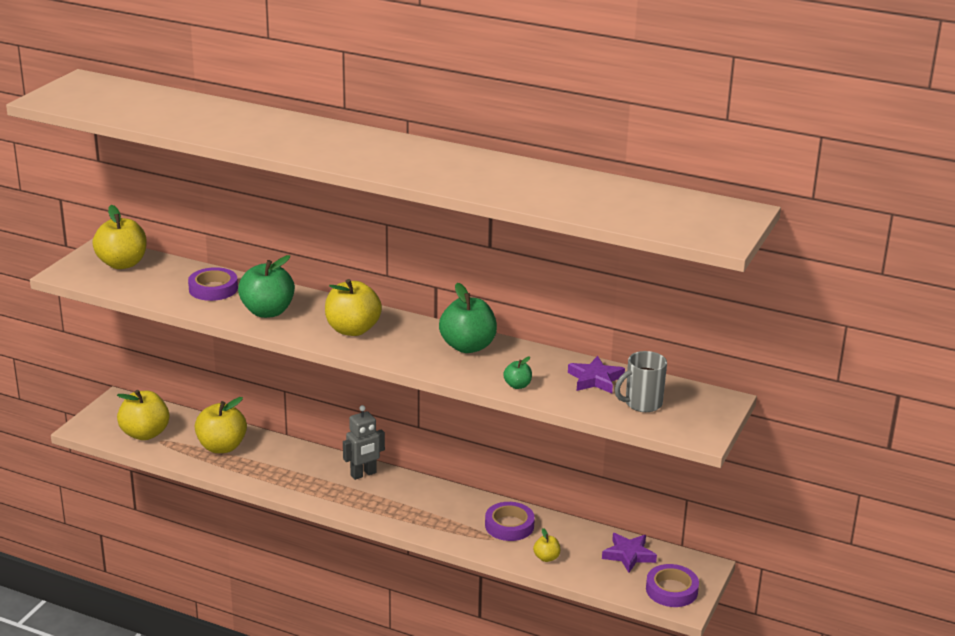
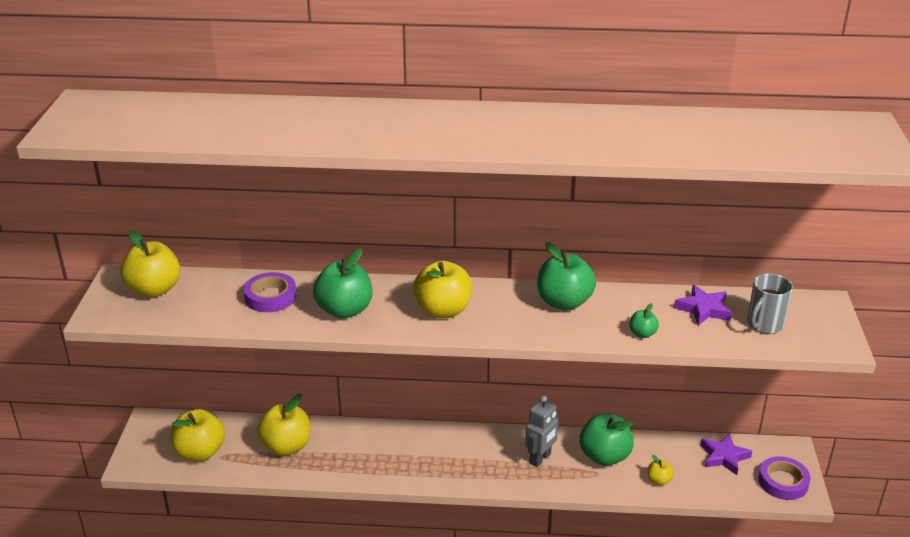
camera: 20 degrees left, 5 degrees up
(363, 474) = (440, 439): grey robot -> grey robot (540, 458)
(509, 525) = (604, 456): purple tape -> green apple

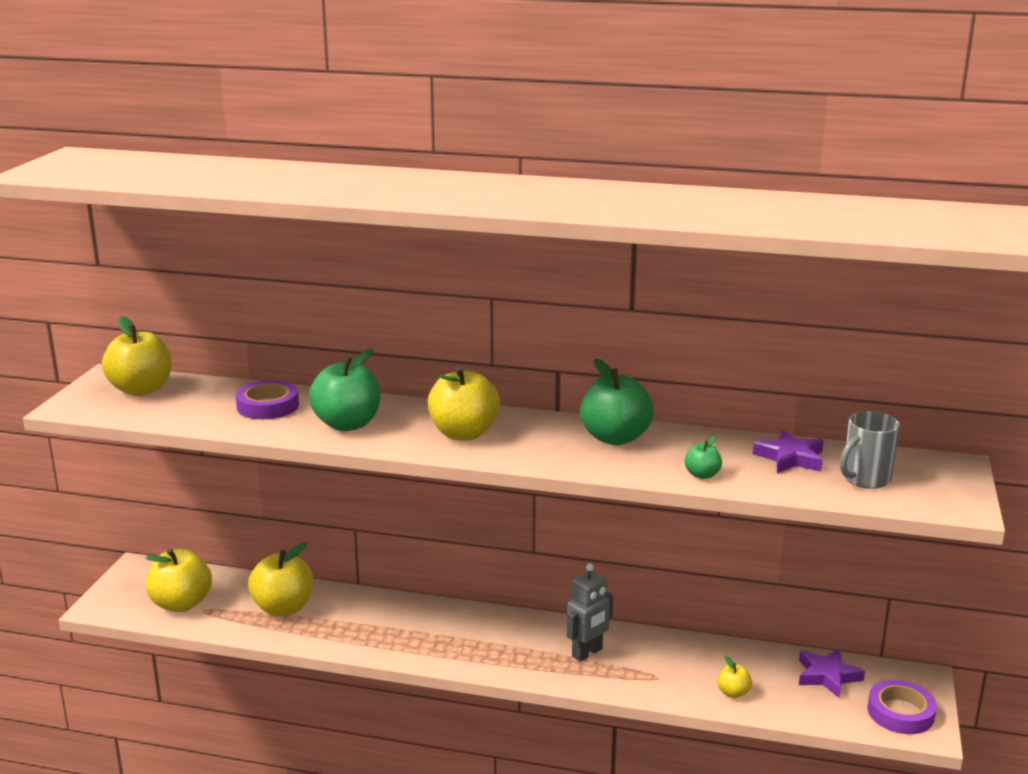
camera: 10 degrees right, 10 degrees down
(604, 456) = (670, 659): green apple -> none

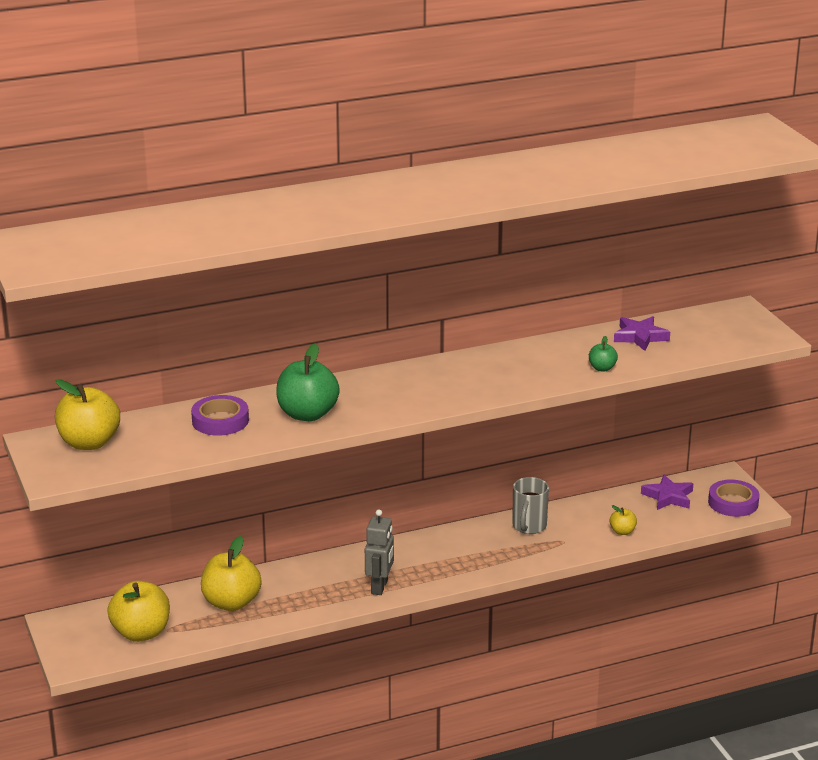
camera: 35 degrees left, 5 degrees up
(464, 433) = (404, 392): yellow apple -> none
(587, 653) = (499, 544): grey robot -> grey robot (380, 587)
(615, 438) = (511, 360): green apple -> none
(865, 479) = (701, 337): grey mug -> grey mug (529, 526)

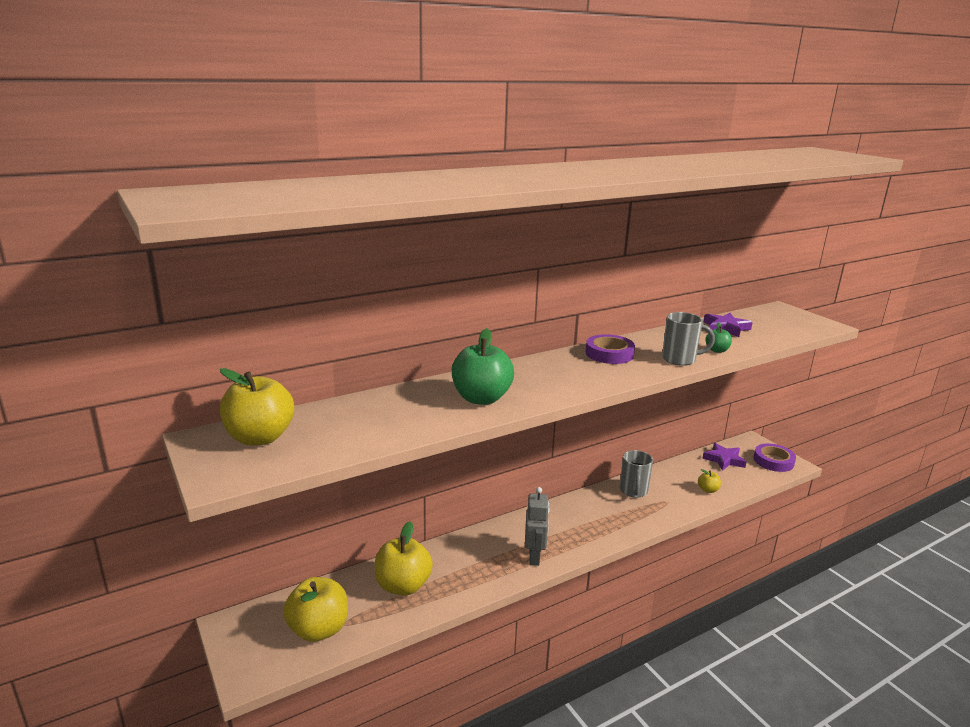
camera: 10 degrees left, 5 degrees down
(220, 421) = (397, 408): purple tape -> purple tape (609, 354)
(549, 378) = (680, 359): none -> grey mug

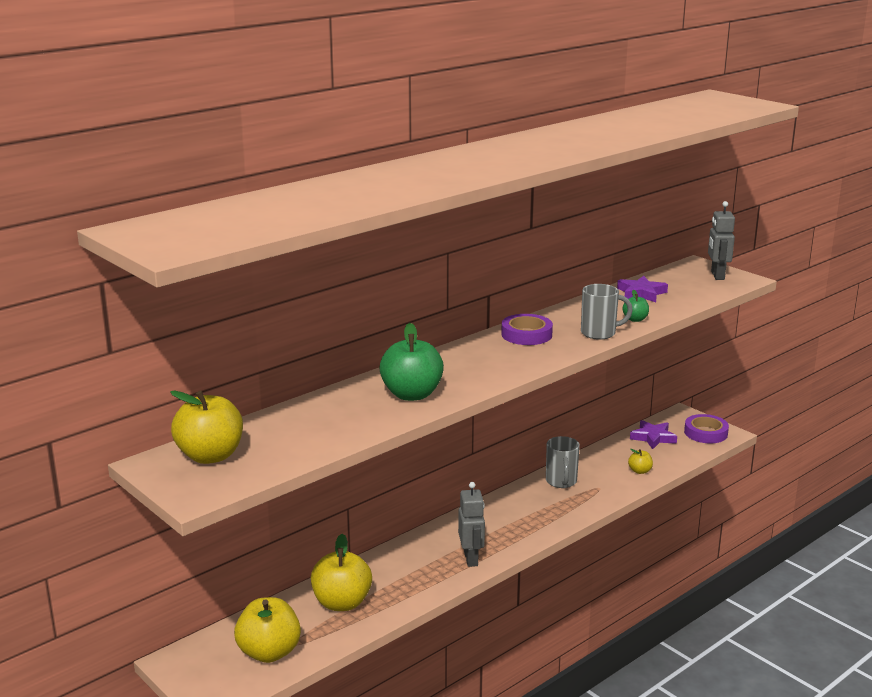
camera: 10 degrees left, 0 degrees up
(800, 320) = (717, 276): none -> grey robot

